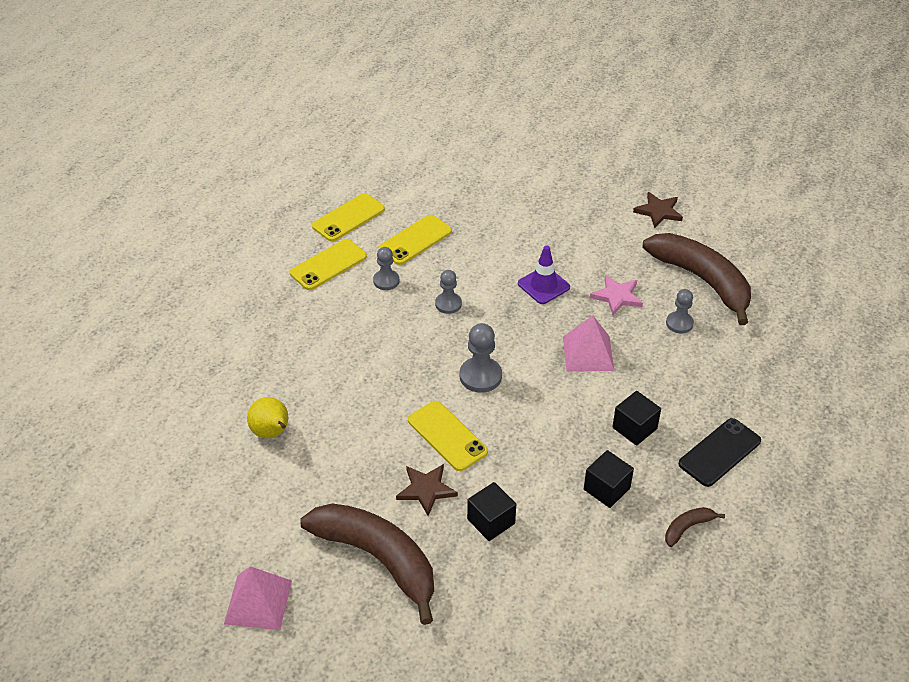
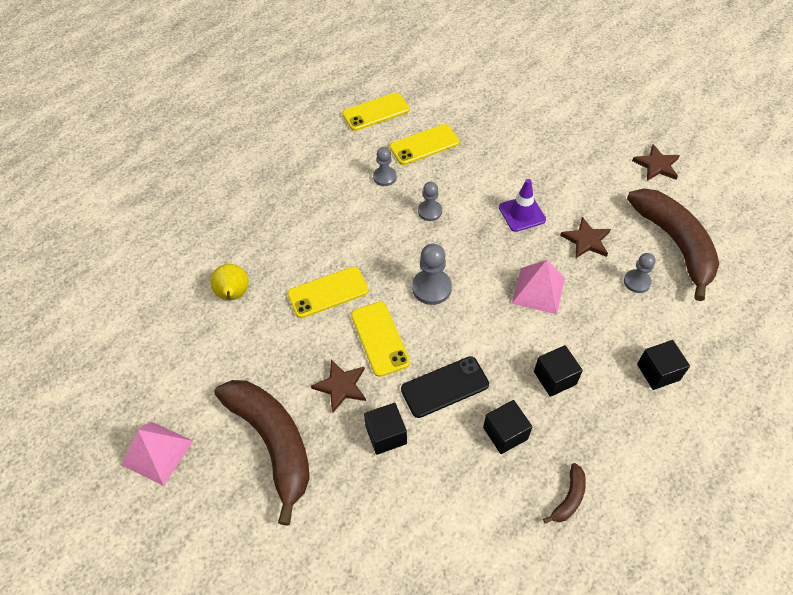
camera: 20 degrees right, 10 degrees up
(328, 265) = (342, 151): yellow phone -> yellow phone (328, 292)
(617, 296) = (586, 240): pink star -> brown star
(687, 528) = (569, 498): brown banana -> brown banana turned 135 degrees clockwise
(719, 452) = (629, 426): black phone -> black phone (444, 387)
(728, 398) = (658, 372): none -> black cube

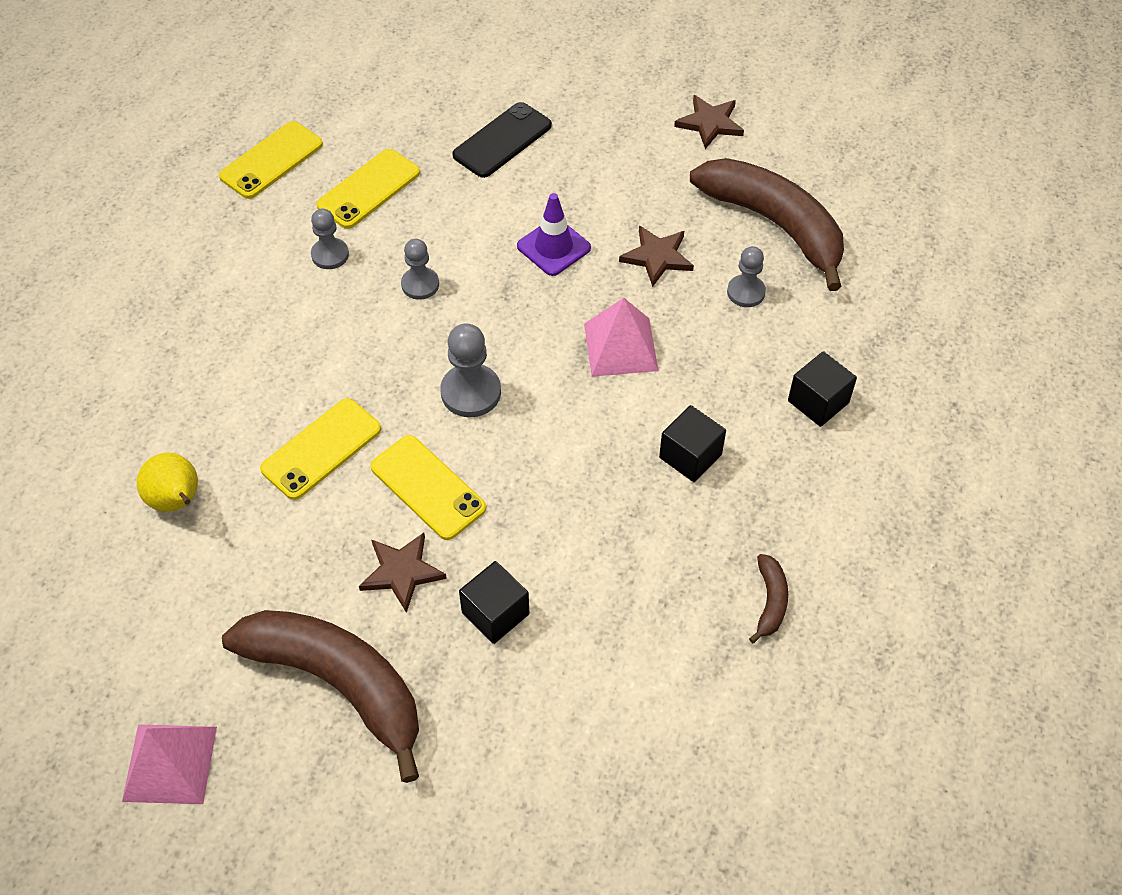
camera: 25 degrees left, 0 degrees up
(444, 387) = (548, 520): black phone -> black phone (502, 140)
(505, 433) = (655, 551): black cube -> none

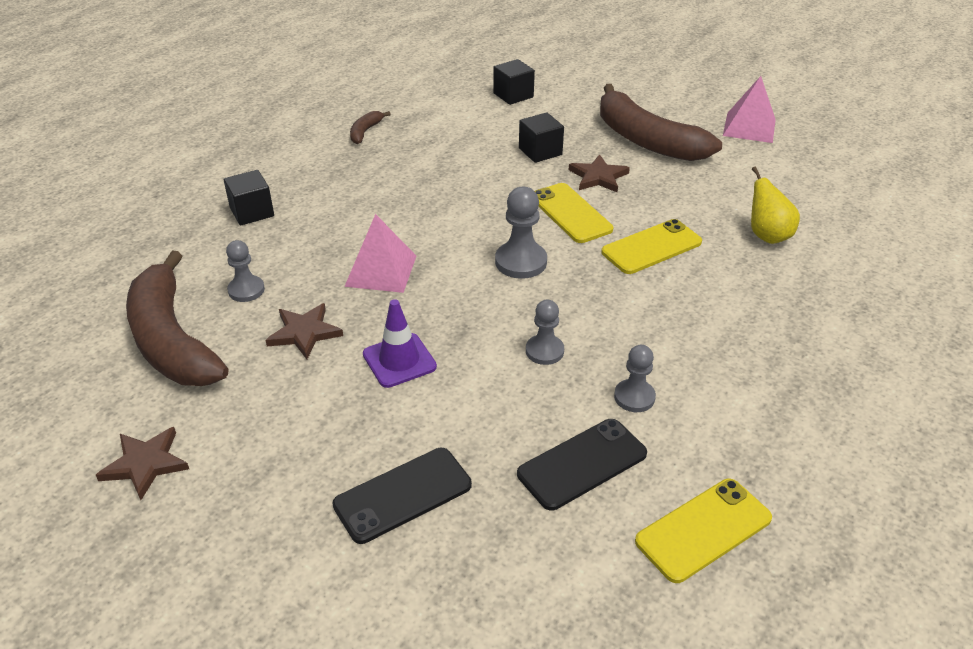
camera: 165 degrees left, 15 degrees down
(369, 189) = (582, 464): yellow phone -> black phone
(690, 456) = (369, 199): black cube -> black cube (513, 95)

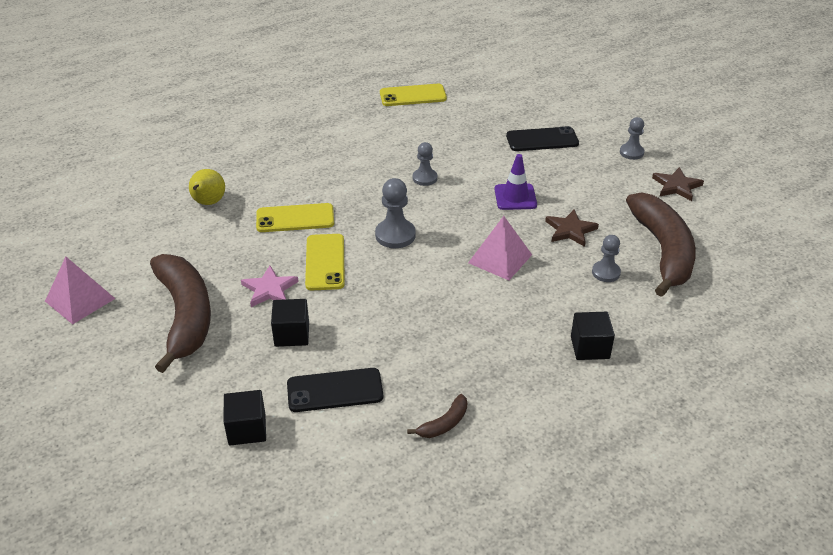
camera: 155 degrees left, 0 degrees up
(582, 464) = (446, 128): black phone -> black phone (335, 390)
(598, 177) = (269, 289): brown star -> pink star
(634, 397) = (395, 145): grey pawn -> grey pawn (631, 152)

